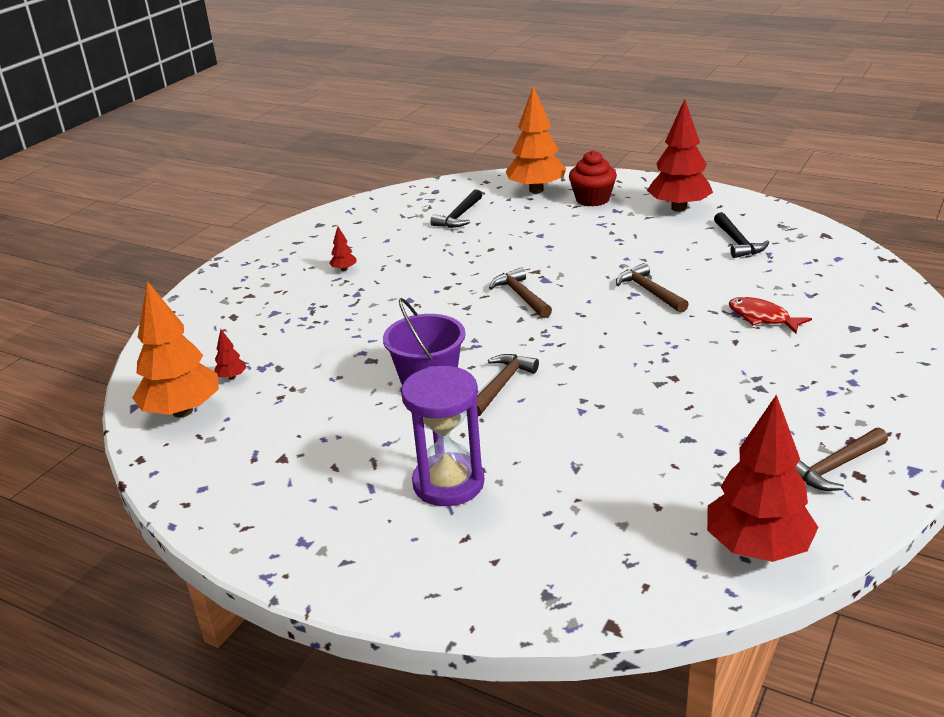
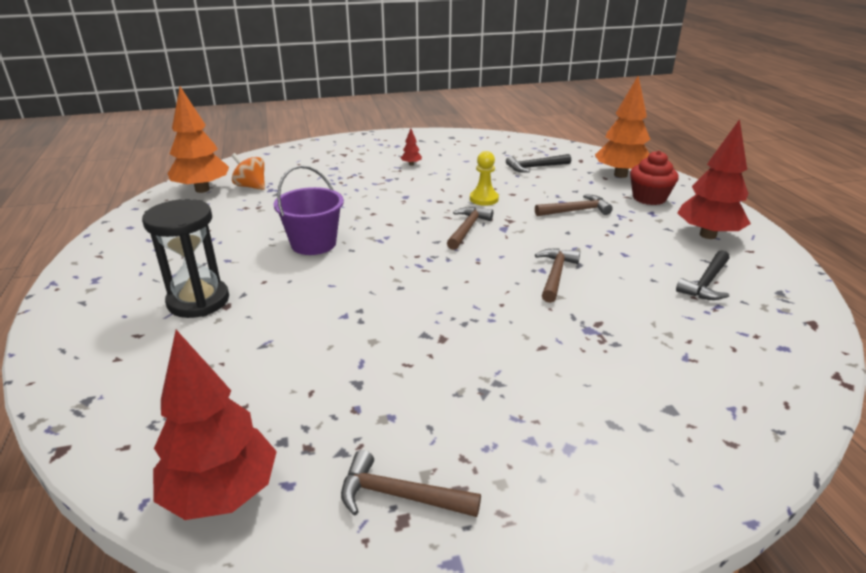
camera: 45 degrees right, 0 degrees up
(232, 377) = (251, 186): red tree -> orange spinning top
(448, 483) = (198, 301): purple hourglass -> black hourglass
(479, 265) = (484, 199): none -> yellow pawn
(501, 385) = (341, 270): brown hammer -> brown hammer (575, 211)
(762, 318) = (602, 346): red fish -> none

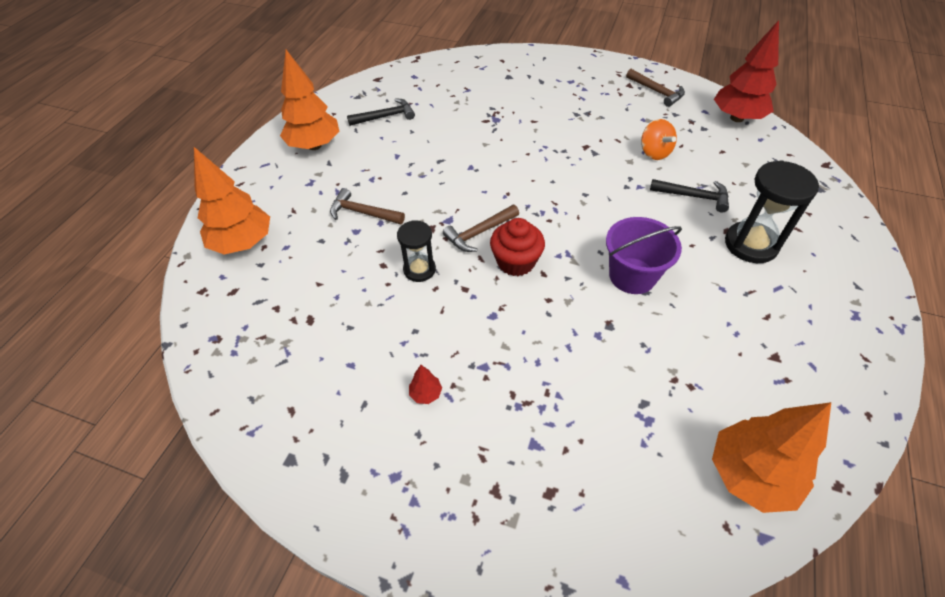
camera: 145 degrees left, 20 degrees up
(251, 186) = (674, 445): orange spinning top -> orange spinning top (654, 152)
(484, 199) = (419, 269): yellow pawn -> black hourglass
(535, 167) = (298, 302): black hammer -> black hammer (693, 196)
(555, 275) = (467, 159): brown hammer -> none
(649, 198) = (280, 199): red cupcake -> red cupcake (516, 262)
(708, 235) = (314, 145): red tree -> orange tree

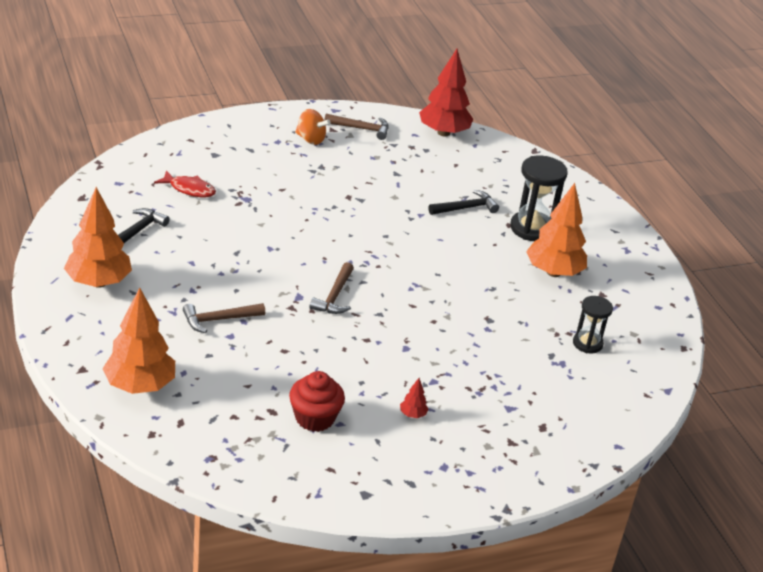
camera: 45 degrees left, 15 degrees down
(419, 269) = (317, 341): black hourglass -> black hourglass (587, 343)
(459, 97) = (189, 189): none -> red fish
(516, 262) = (384, 305): red cupcake -> red cupcake (314, 418)
(632, 276) = (474, 281): purple bucket -> none
(654, 152) = (407, 183): orange spinning top -> orange spinning top (310, 139)
(750, 475) = (638, 364): orange tree -> orange tree (553, 272)

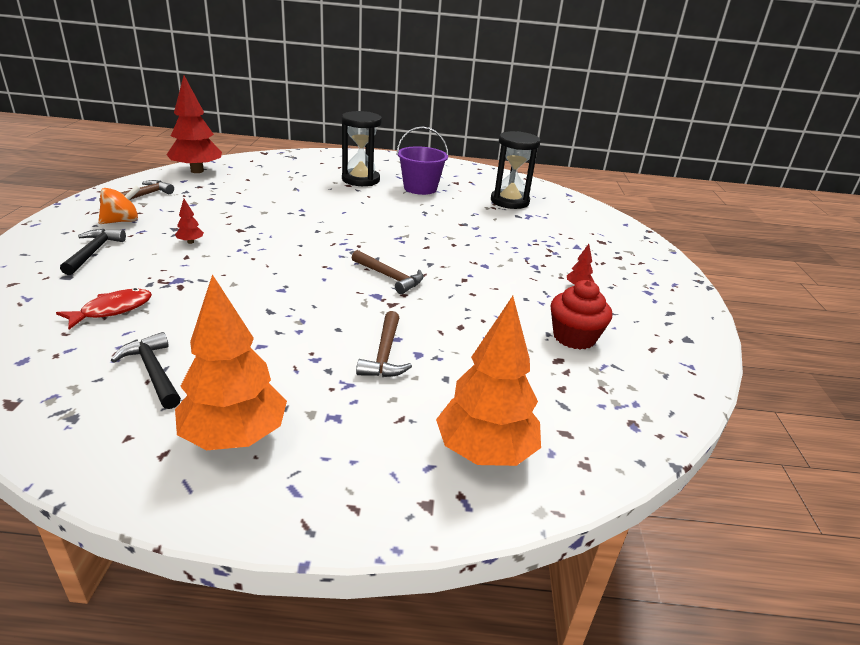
camera: 65 degrees left, 5 degrees down
(306, 182) = (190, 242): none -> red tree
(466, 208) = (311, 192): black hammer -> black hammer (93, 252)
(553, 272) = (420, 188): orange tree -> purple bucket
(587, 343) = (509, 201): black hourglass -> black hourglass, size x1.62

